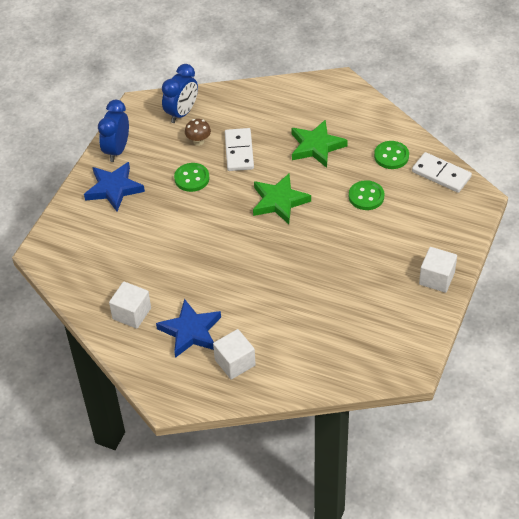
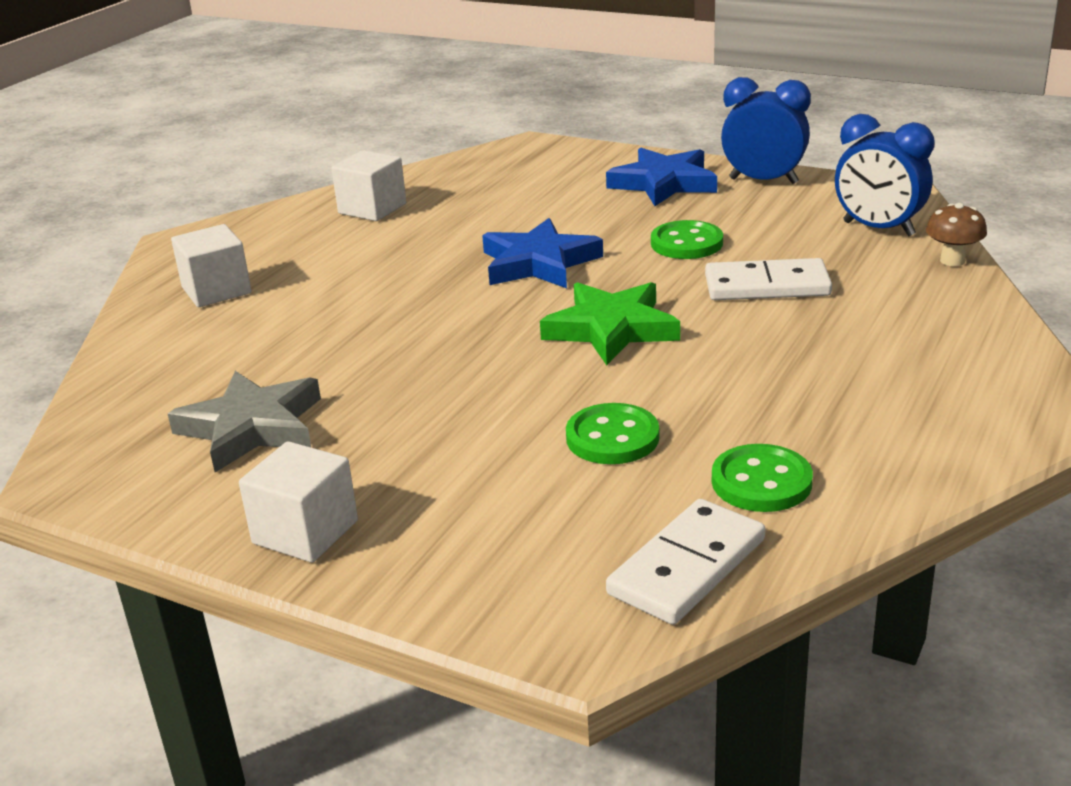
camera: 95 degrees right, 20 degrees down
(190, 331) = (308, 253): blue star -> blue star (539, 263)
(198, 141) = (794, 246): brown mushroom -> brown mushroom (952, 261)
(316, 146) = (790, 374): green star -> none
(367, 313) = (251, 428): none -> grey star

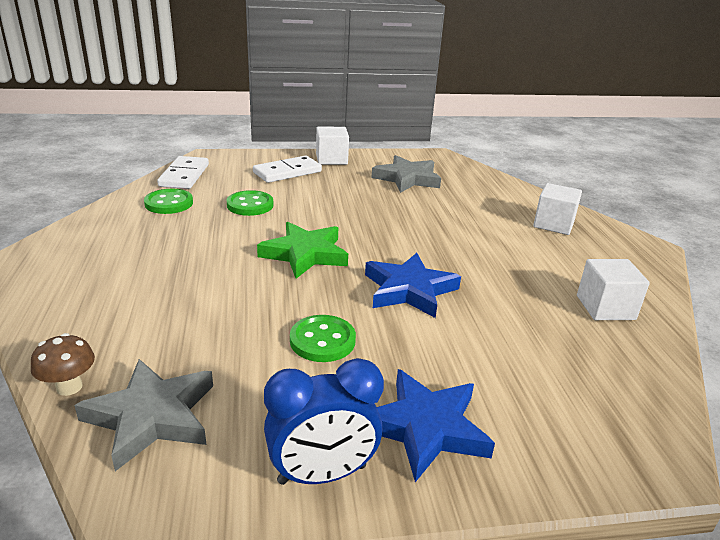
camera: 140 degrees right, 0 degrees up
(767, 286) = (227, 312): white domino -> white domino (287, 172)
(878, 229) = (152, 416): blue clock -> grey star

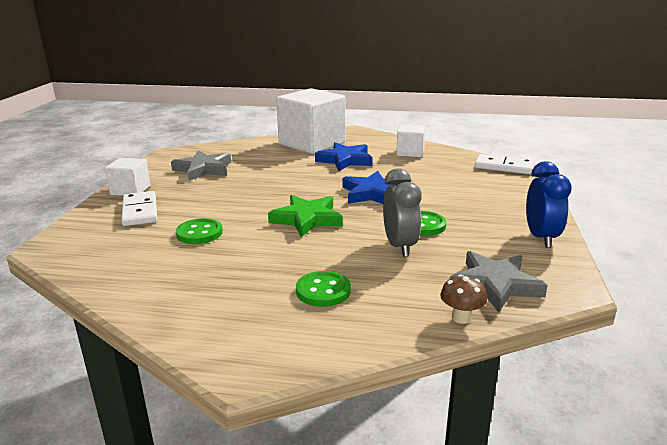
camera: 70 degrees left, 5 degrees down
(169, 203) = (159, 273): green button -> green button (323, 291)
(184, 175) = (90, 262): white domino -> white domino (504, 167)
(251, 326) = (399, 246): none -> grey clock
(426, 428) = (505, 209): blue star -> blue star (345, 160)
(553, 224) = (312, 144): white cube -> white cube, size x2.02

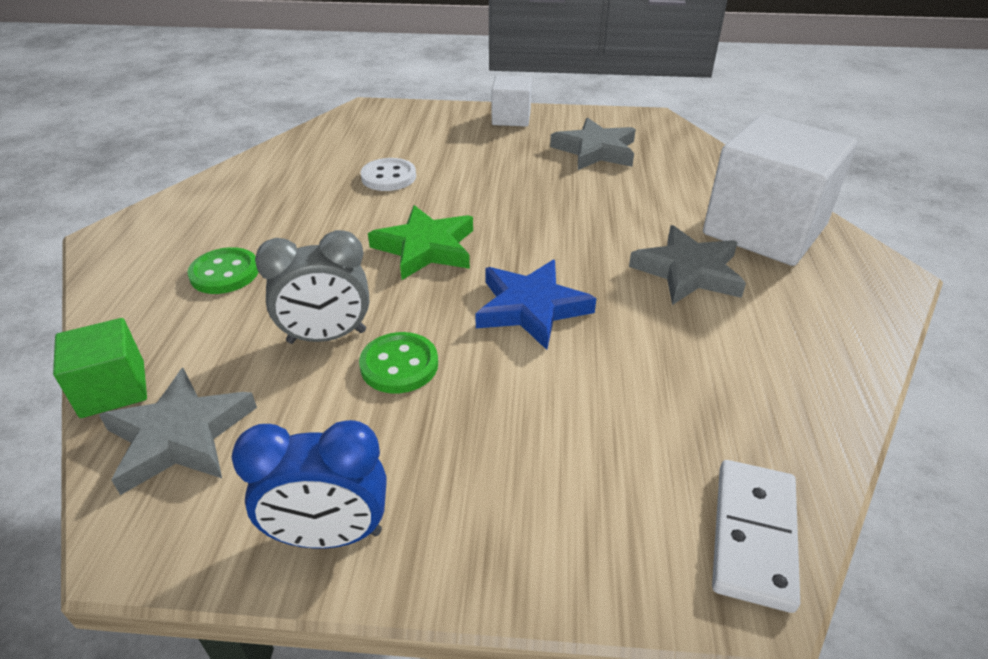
camera: 85 degrees right, 15 degrees up
(140, 211) = (450, 134): white domino -> none
(199, 233) = (388, 177): green button -> white button
(345, 160) = (688, 272): blue star -> grey star
(410, 152) = (781, 360): white cube -> none
(461, 318) = (113, 389): brown mushroom -> green cube

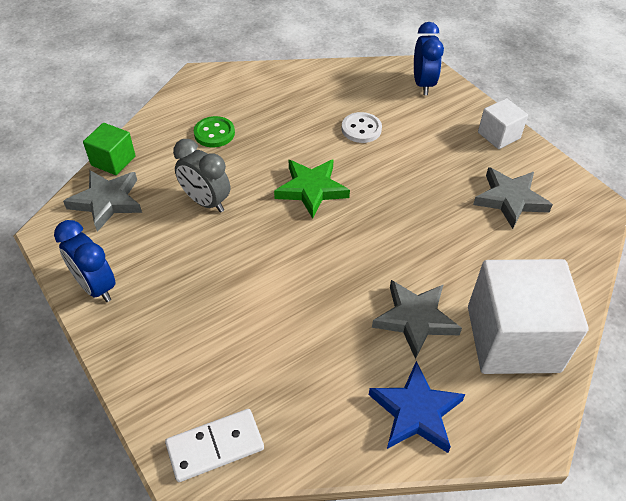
camera: 50 degrees right, 10 degrees up
(387, 119) = (423, 84): none -> blue clock
(399, 365) = (211, 241): green button -> none
(531, 308) = (304, 265): blue star -> blue star (415, 412)

